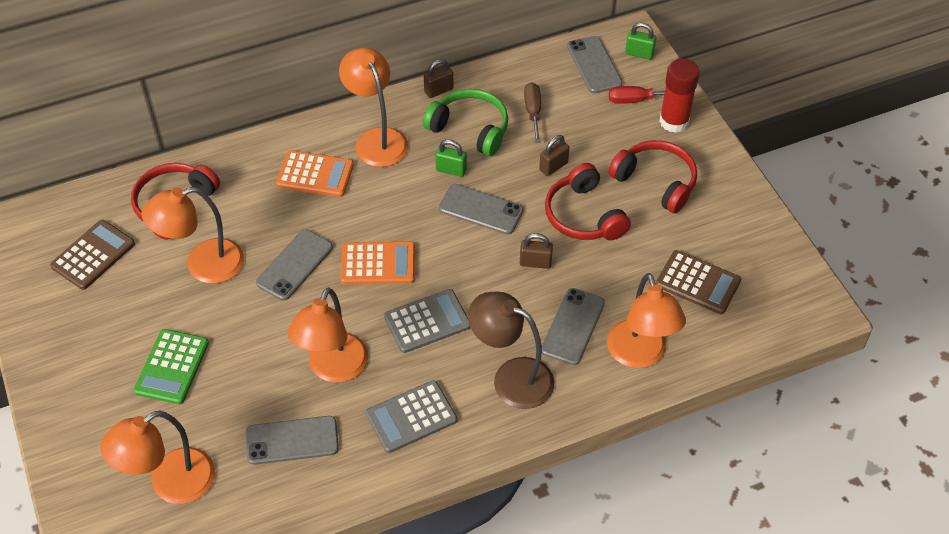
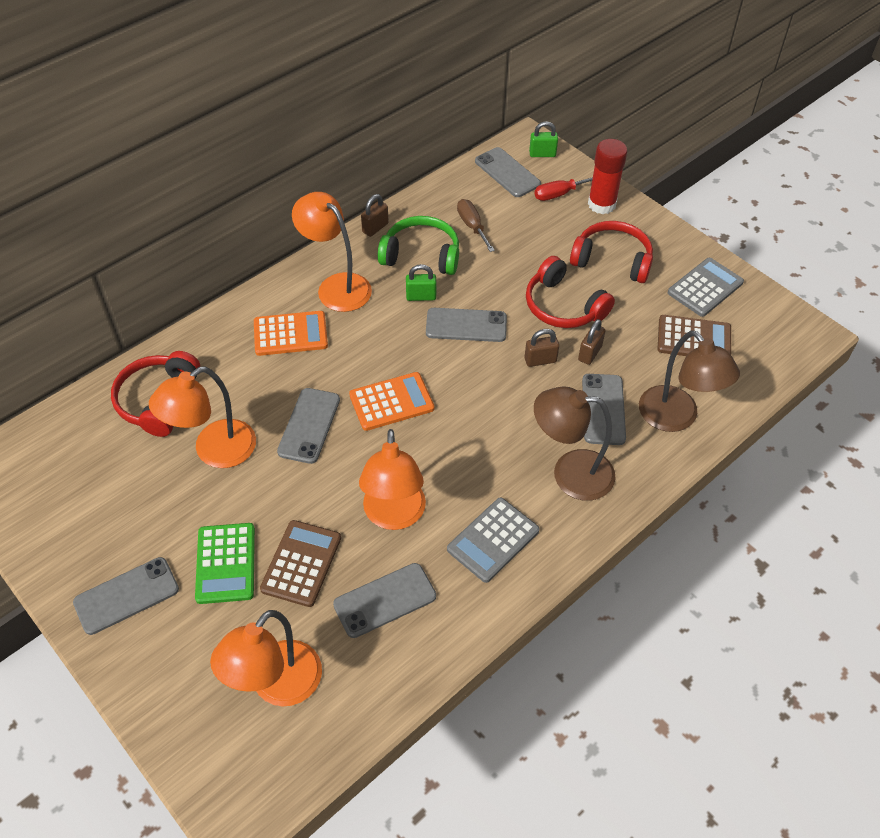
camera: 20 degrees left, 0 degrees up
(80, 369) = (126, 596): none -> grey phone
(93, 255) = (91, 473): brown calculator -> brown calculator (301, 563)
(427, 321) = (465, 443): grey calculator -> grey calculator (705, 287)
(553, 166) = (514, 270): brown padlock -> brown padlock (590, 353)
(640, 355) = (676, 418): orange lamp -> brown lamp

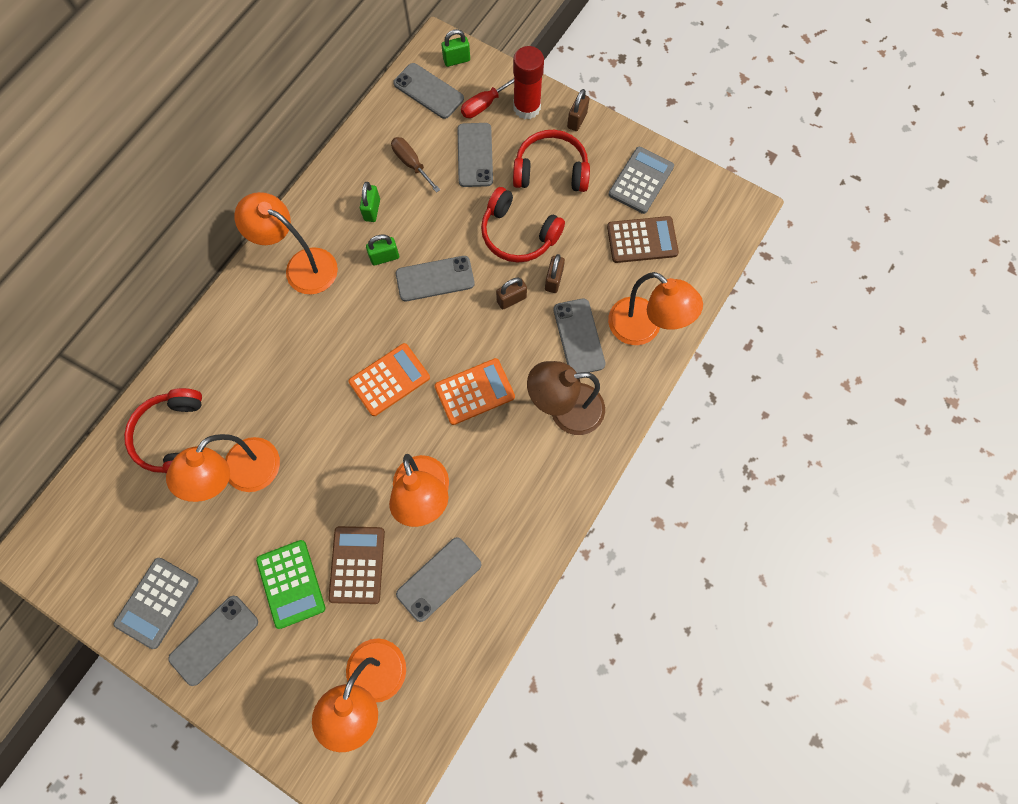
camera: 15 degrees left, 20 degrees up
(290, 334) = (274, 331): orange calculator -> orange calculator (474, 391)
(309, 425) = (322, 425): grey phone -> grey phone (475, 155)
(375, 228) = (319, 189): brown padlock -> brown padlock (577, 120)
(421, 255) = (372, 210): green headphones -> green padlock
(493, 540) = (515, 495): grey calculator -> grey calculator (157, 602)
(676, 418) = (643, 329): brown lamp -> orange lamp

